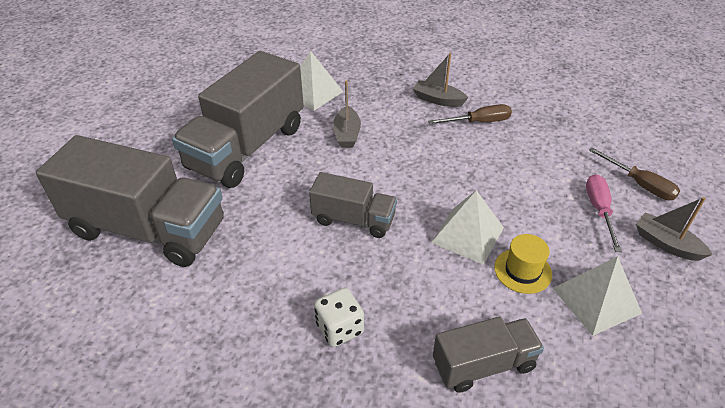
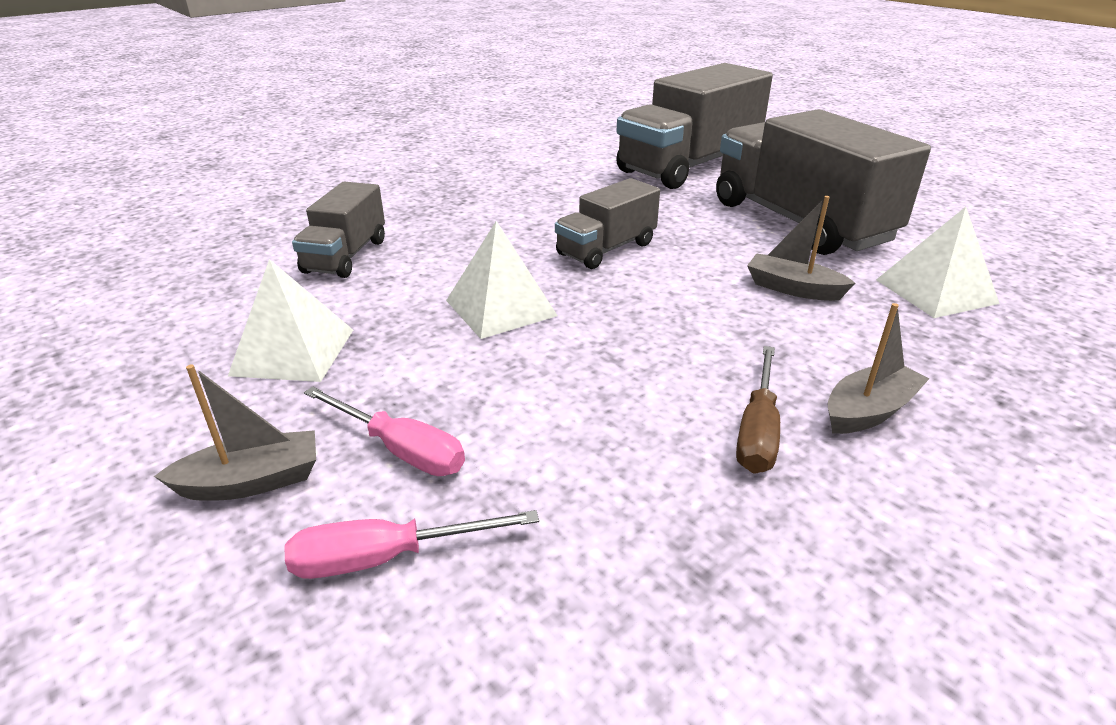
camera: 120 degrees right, 10 degrees down
(339, 328) = (476, 211): white dice -> none
(522, 271) = (402, 321): yellow hat -> none
(639, 184) = (386, 557): brown screwdriver -> pink screwdriver

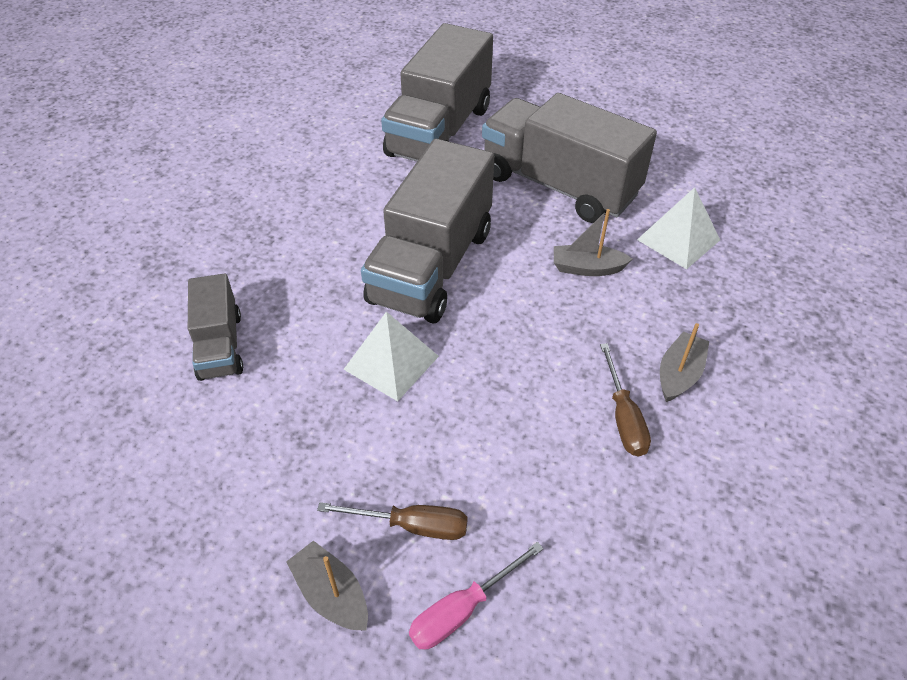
camera: 25 degrees left, 15 degrees up
(252, 481) = (331, 594): grey boat -> grey boat turned 90 degrees counterclockwise
(293, 351) = (263, 468): white pyramid -> none
(400, 449) = (412, 525): pink screwdriver -> brown screwdriver
(606, 249) = (431, 266): grey truck -> grey truck, size x1.89

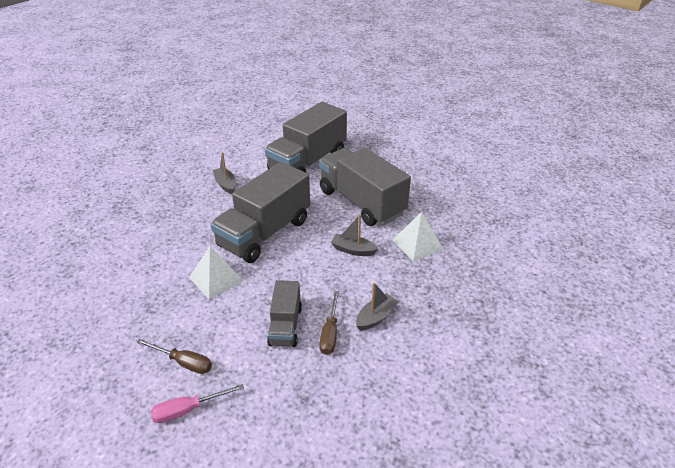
camera: 15 degrees right, 10 degrees down
(220, 345) = (131, 253): grey truck -> grey truck (285, 326)
(331, 594) = (125, 386): grey boat -> grey boat (225, 184)

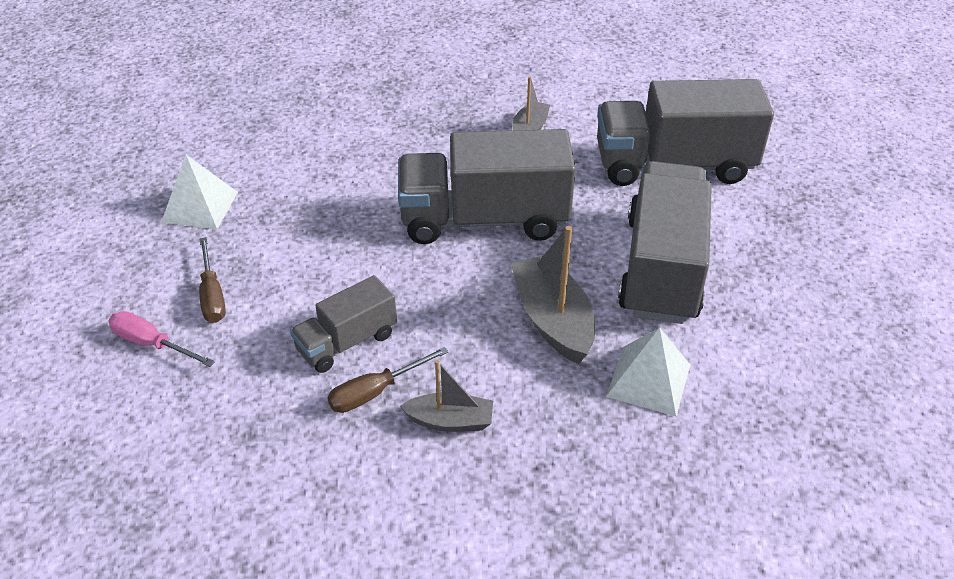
camera: 50 degrees right, 5 degrees up
(216, 279) = (361, 233): white pyramid -> white pyramid (200, 207)
(353, 250) = (552, 320): grey boat -> grey boat, size x1.66

